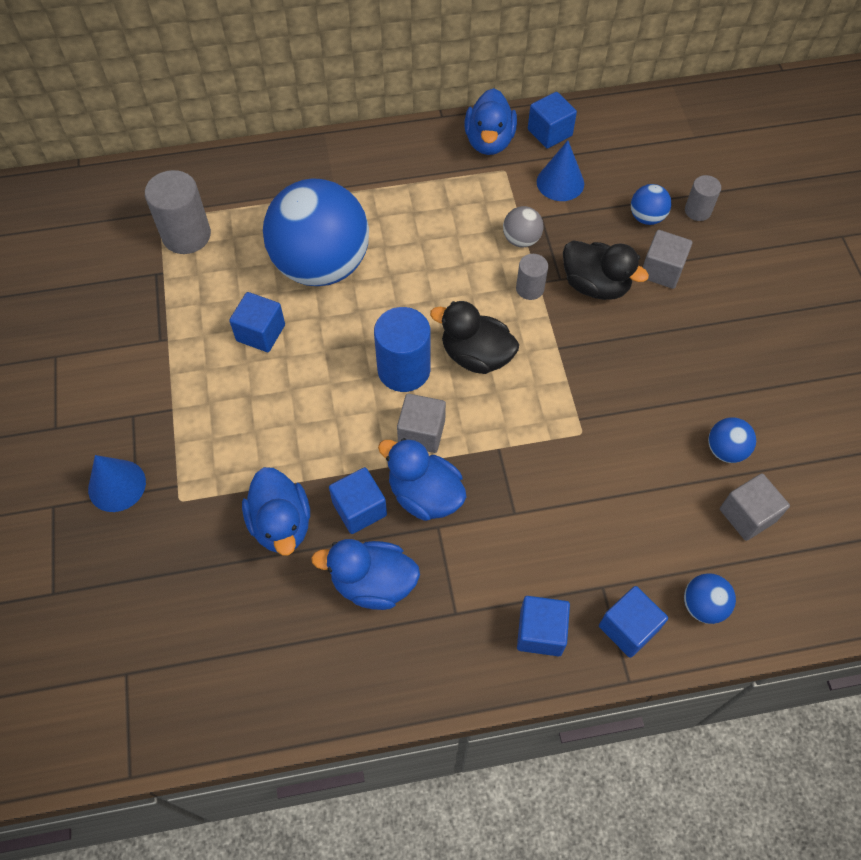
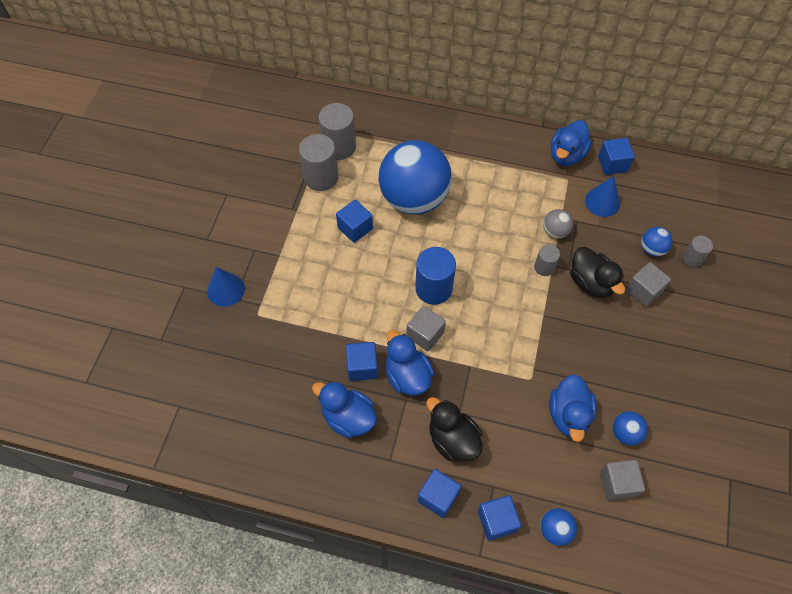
camera: 25 degrees right, 0 degrees up
(181, 284) = (321, 177): none -> grey cylinder
(281, 524) = (310, 355): blue duck -> blue duck (568, 415)
(476, 356) = (485, 298): black duck -> black duck (452, 439)

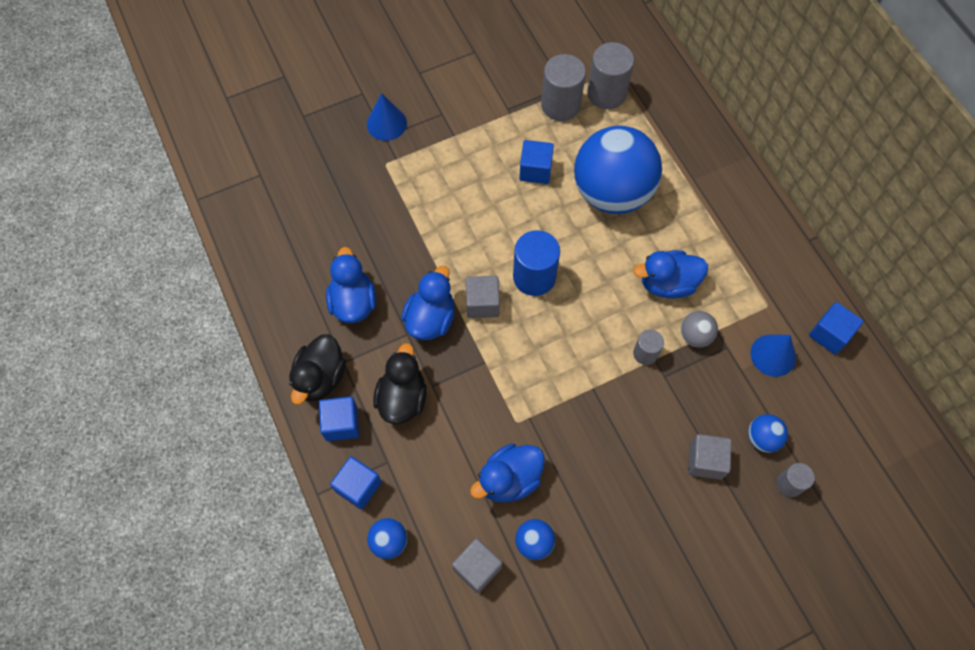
camera: 50 degrees right, 5 degrees up
(362, 367) = (408, 278): blue cube -> none
(566, 155) = (796, 285): blue duck -> blue duck (667, 283)
(591, 283) = (668, 406): black duck -> black duck (320, 378)

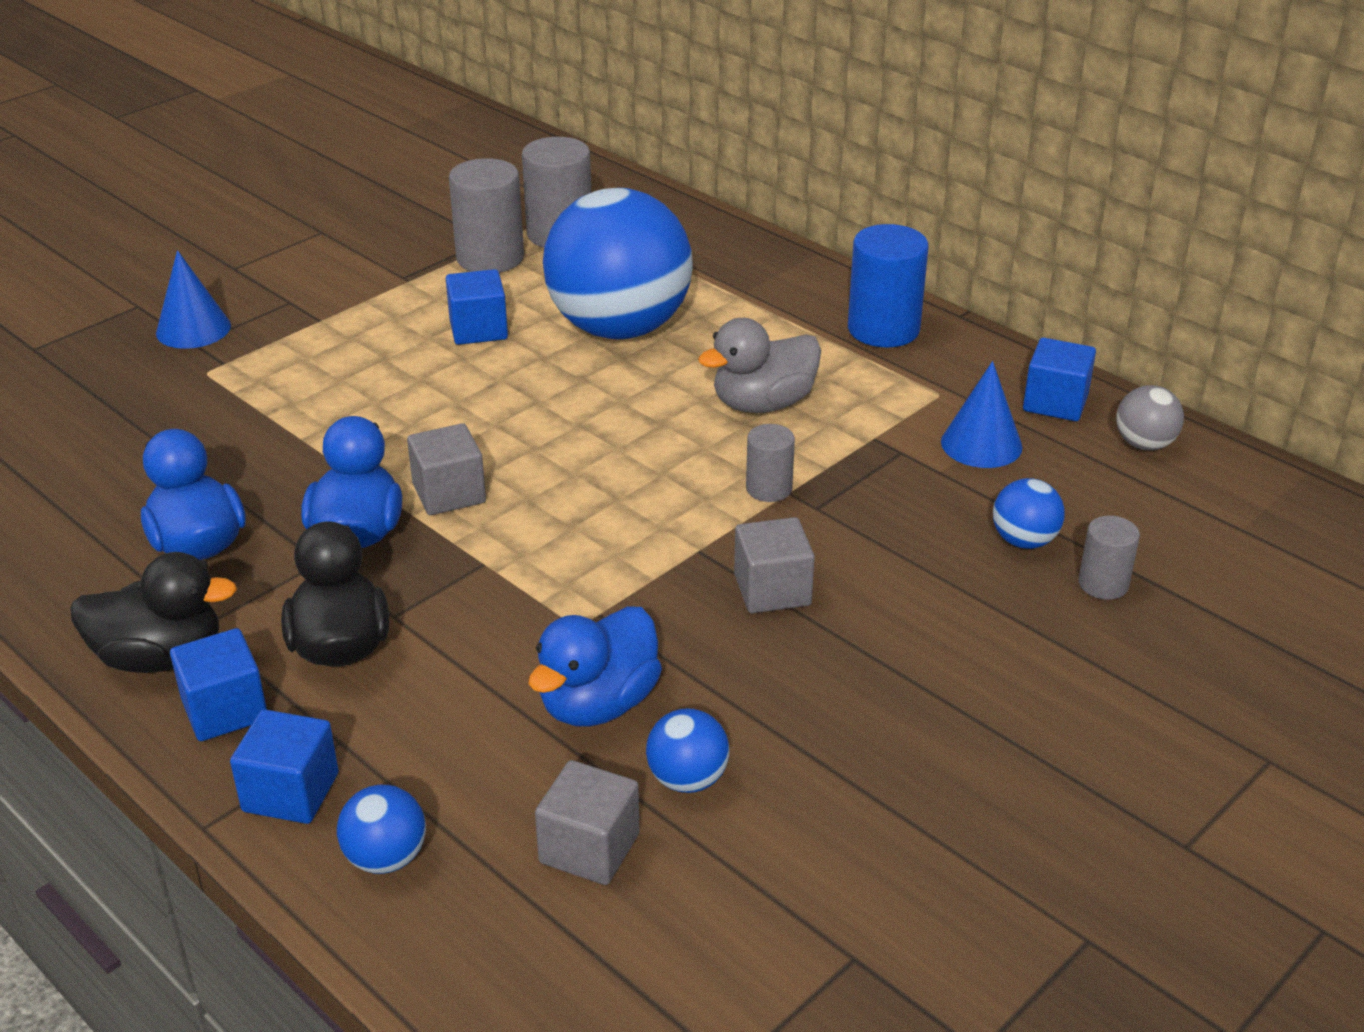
camera: 20 degrees left, 30 degrees down
(320, 378) = (160, 657): black duck -> black duck turned 90 degrees counterclockwise
(534, 277) = (530, 444): blue cylinder -> blue cylinder (883, 329)
(667, 283) = (763, 404): blue duck -> grey duck
(695, 336) = (841, 451): grey ball -> grey ball (1144, 444)
(705, 461) = (945, 591): grey cube -> grey cube (772, 590)

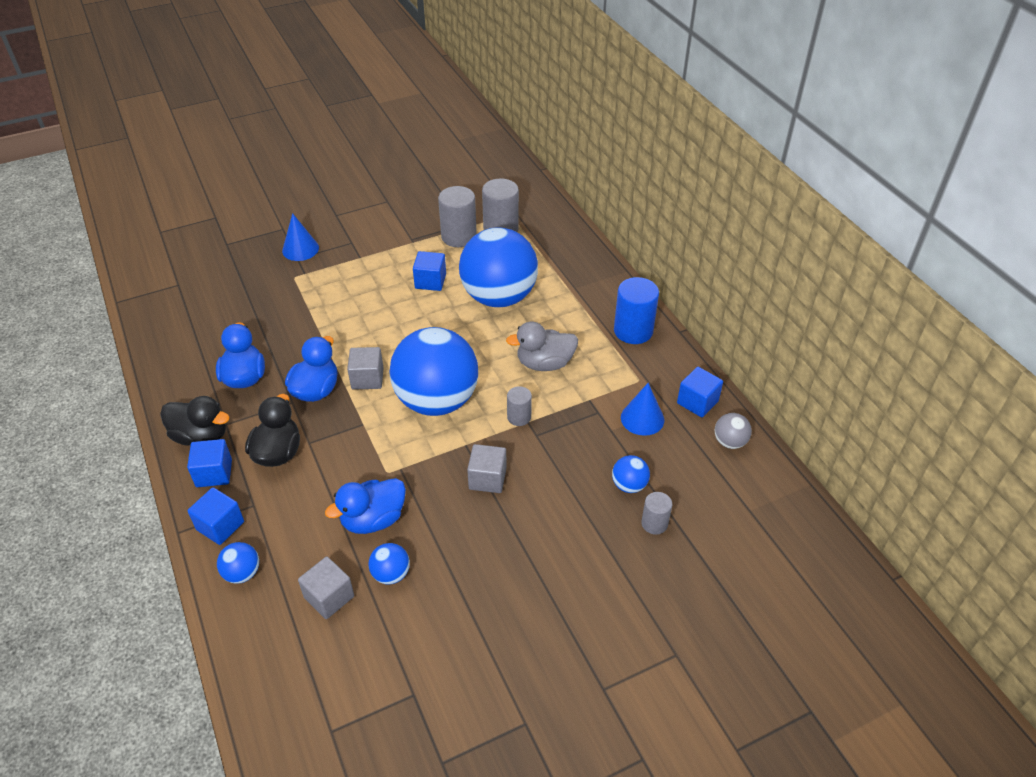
camera: 20 degrees right, 10 degrees up
(603, 498) = (437, 401): none -> blue ball

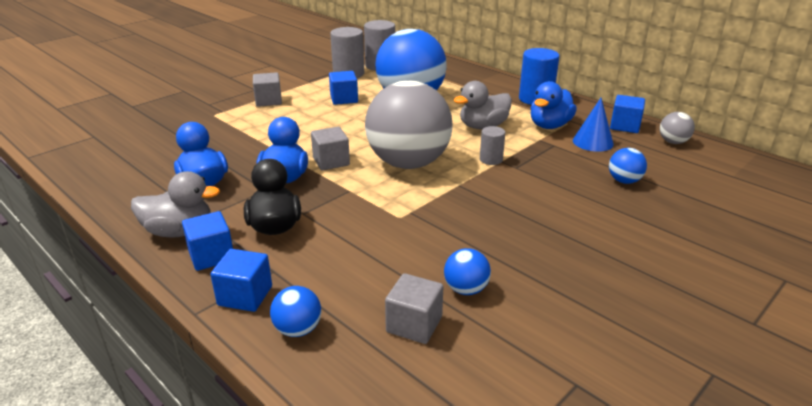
camera: 20 degrees left, 15 degrees down
(201, 436) = (179, 231): black duck -> grey duck
(300, 249) = (209, 99): blue cone -> none
(373, 519) = (413, 253): blue duck -> blue duck (549, 125)
(437, 401) = (408, 163): blue ball -> grey ball
(487, 479) = (499, 202): grey cube -> grey cube (268, 101)
(654, 523) = (670, 199): grey cylinder -> none

